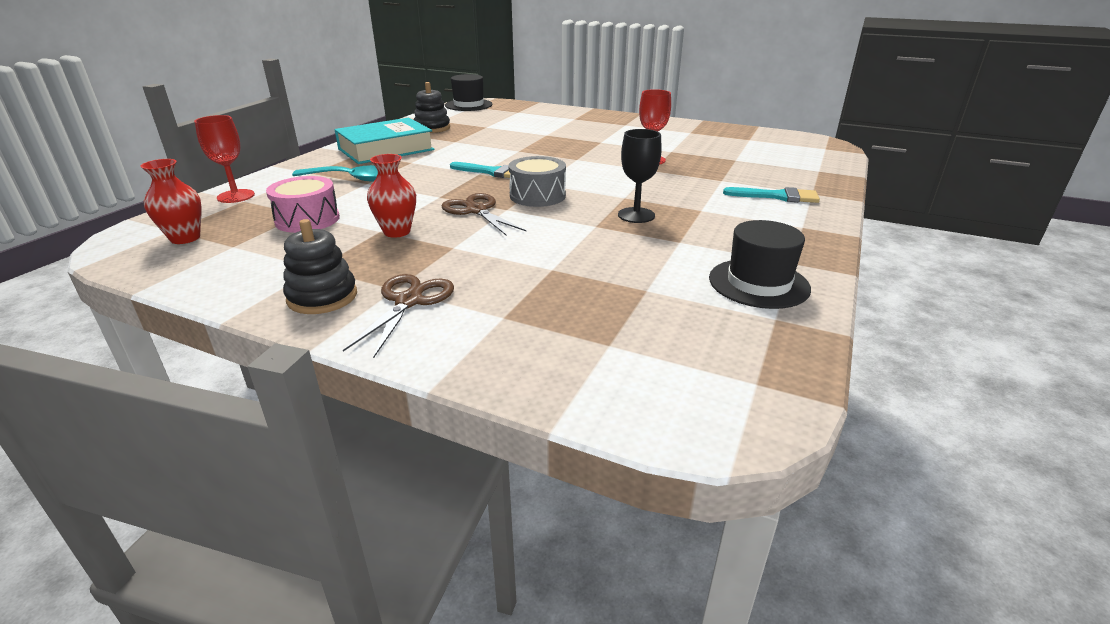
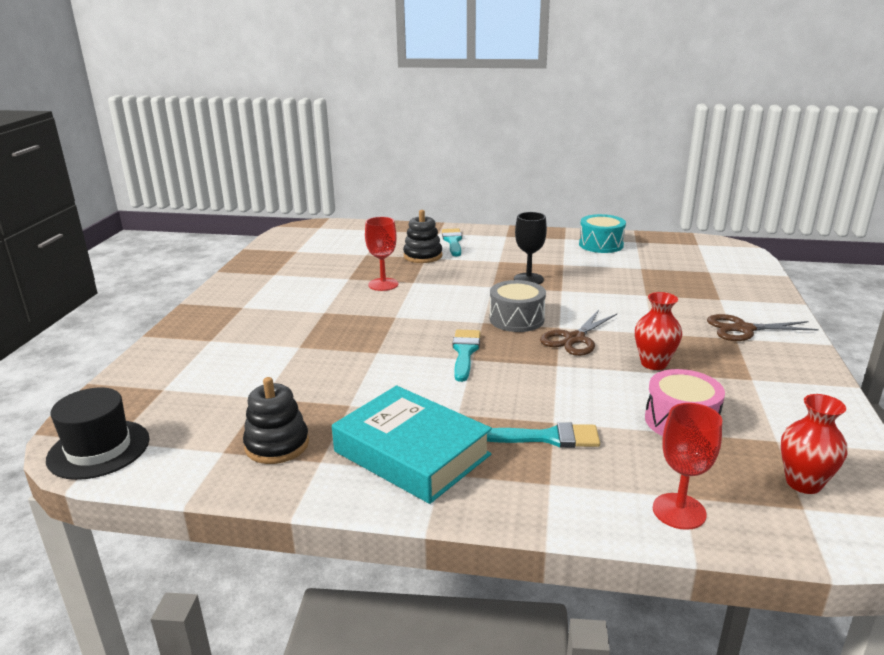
camera: 105 degrees left, 5 degrees down
(322, 297) = (781, 360): black stacking toy -> black stacking toy (423, 256)
(352, 179) = (548, 437): turquoise spoon -> turquoise brush
(758, 283) = (601, 245): black hat -> turquoise drum

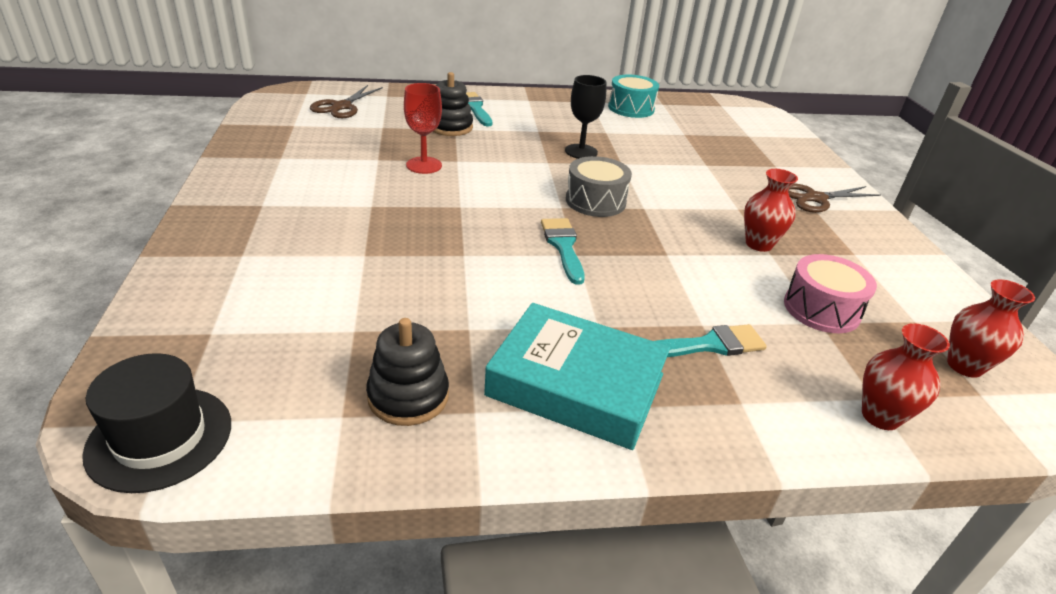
camera: 20 degrees left, 10 degrees up
(575, 339) = (667, 221): brown scissors -> brown scissors (342, 106)
(679, 511) = (880, 416): red goblet -> red vase

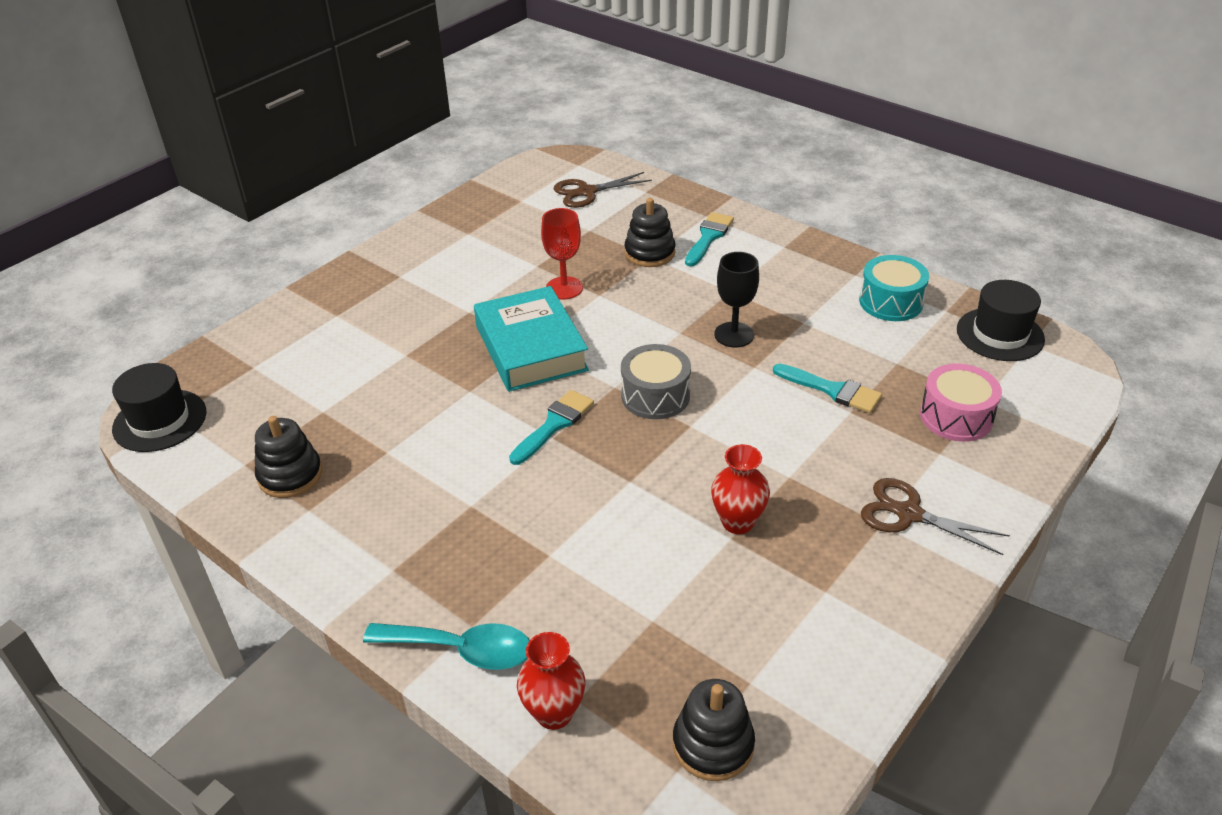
camera: 50 degrees right, 5 degrees up
(576, 385) = (388, 535): turquoise book -> turquoise book (531, 348)
(703, 106) = (1000, 334): none -> black hat
(708, 345) = (524, 572): turquoise brush -> turquoise brush (832, 390)
(765, 423) = (461, 649): none -> turquoise spoon
(821, 309) = (677, 612): pink drum -> pink drum (956, 417)
(964, 366) = (713, 744): red vase -> black stacking toy

